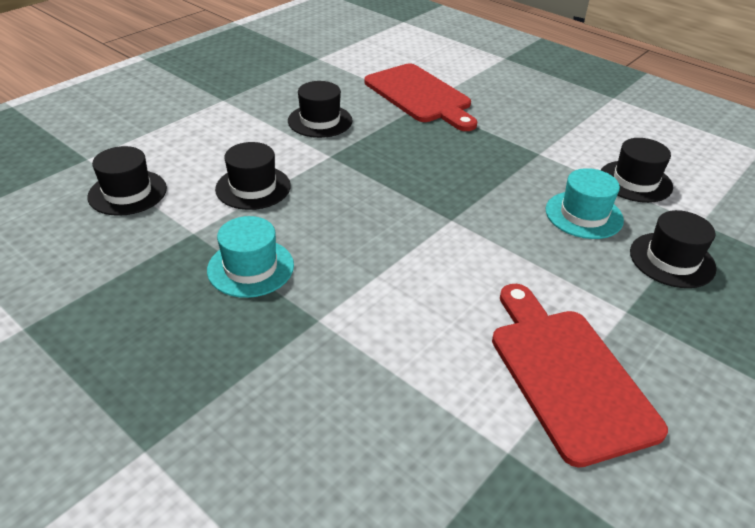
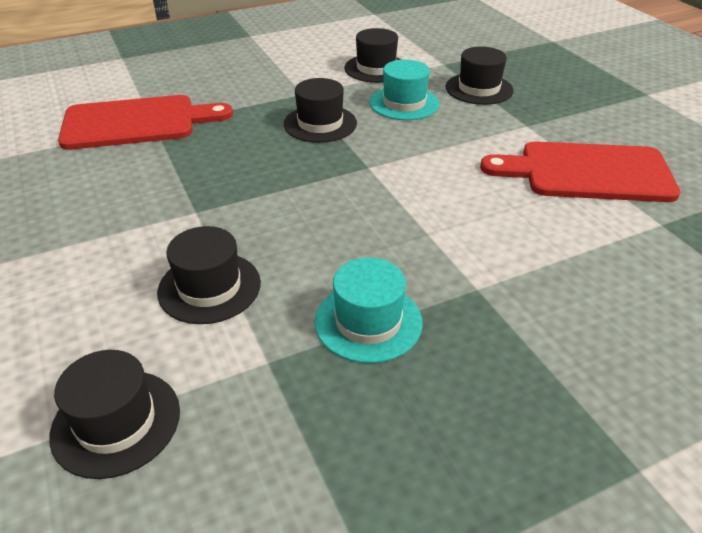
camera: 65 degrees left, 0 degrees up
(320, 121) = (113, 201): black hat -> black hat (320, 124)

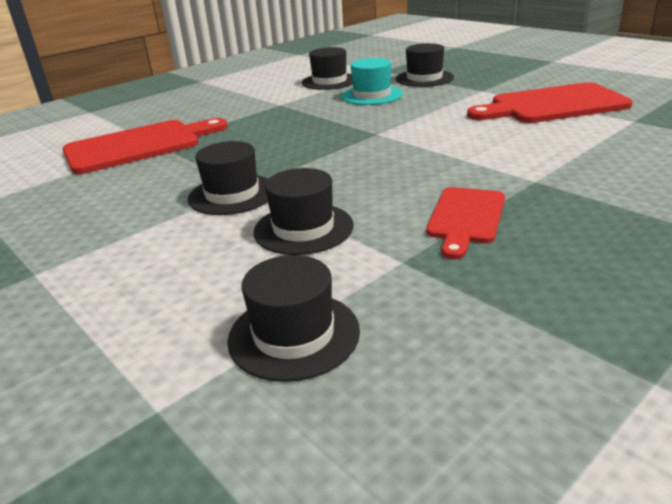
camera: 15 degrees left, 10 degrees down
(320, 124) = (311, 118): black hat -> black hat (232, 194)
(368, 322) = (466, 218): turquoise hat -> red cutting board

